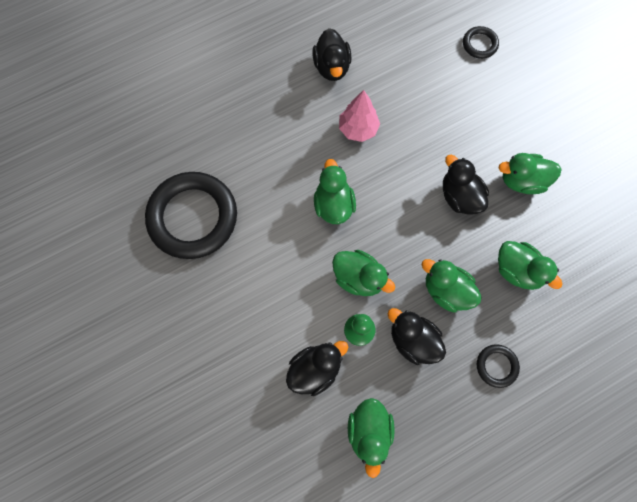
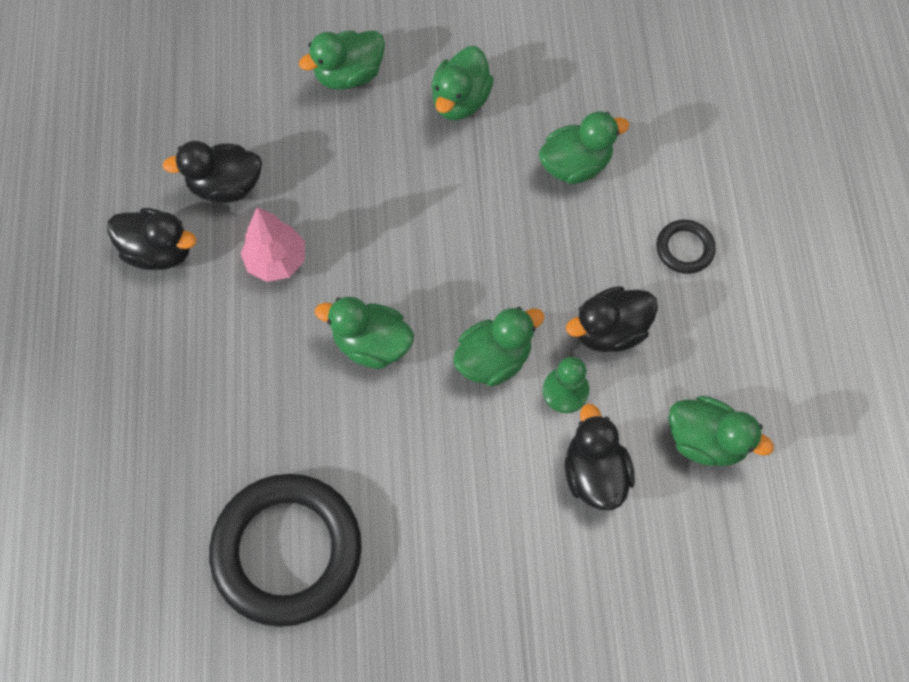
camera: 65 degrees left, 5 degrees down
(446, 290) = (562, 259): green duck -> green duck (349, 75)
(460, 197) = (443, 182): black duck -> black duck (226, 186)
(479, 44) = (240, 53): black ring -> none

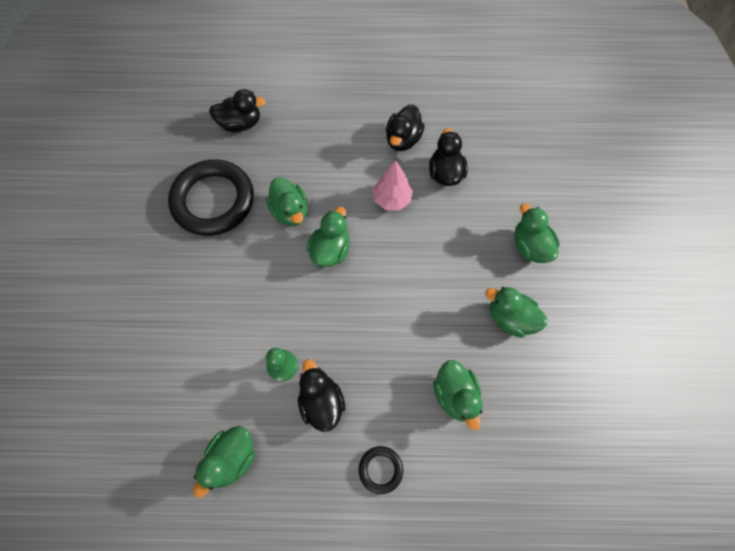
camera: 95 degrees right, 0 degrees up
(494, 359) = (311, 322): green duck -> green duck (290, 211)
(594, 473) = (224, 377): black duck -> black duck (241, 123)

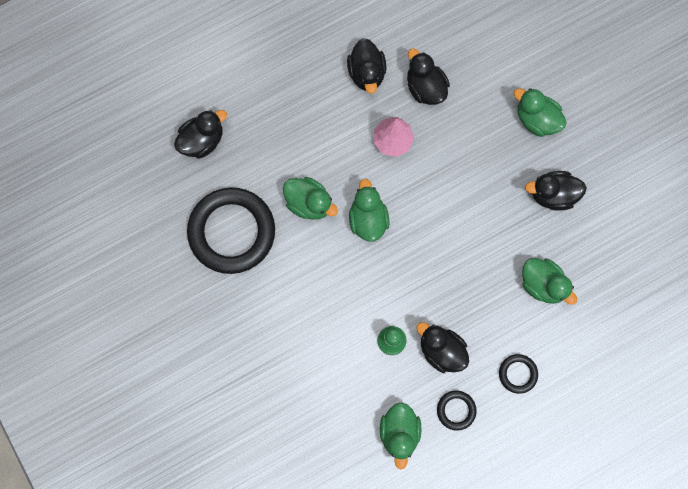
camera: 30 degrees left, 10 degrees up
(299, 469) = (456, 410): none -> black ring
(510, 318) = (553, 194): green duck -> black duck

